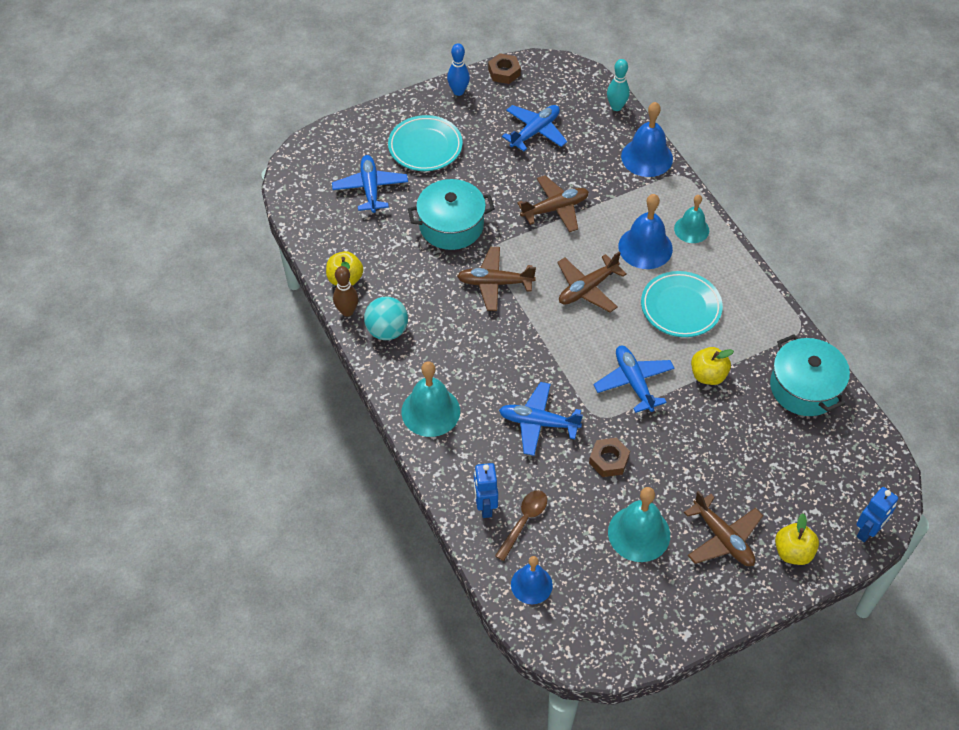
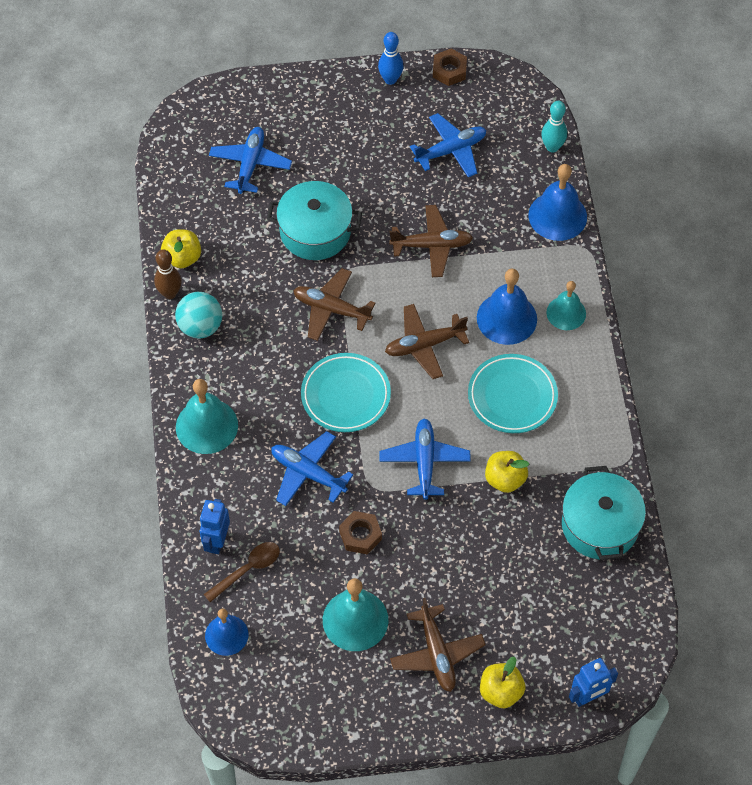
camera: 20 degrees right, 5 degrees up
(425, 147) = (327, 134): turquoise plate -> turquoise plate (345, 395)

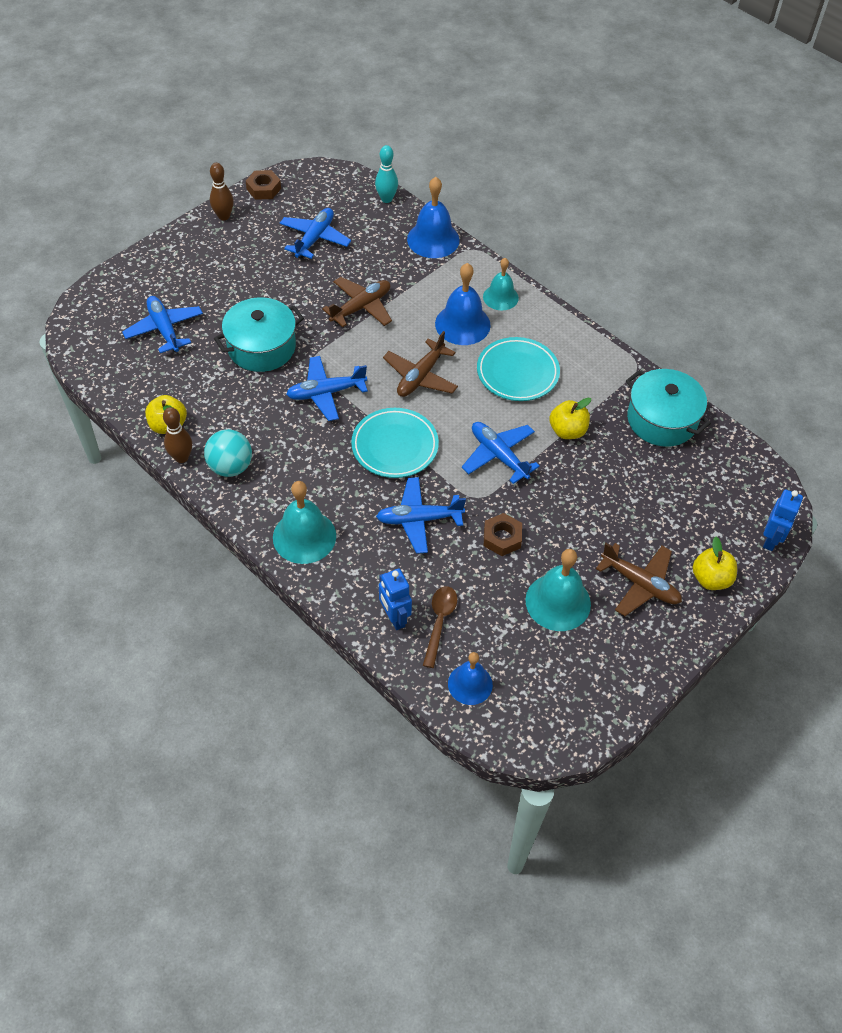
camera: 40 degrees left, 5 degrees down
(331, 309) = (326, 393): brown plane -> blue plane
(390, 79) = (224, 216): blue bowling pin -> brown bowling pin

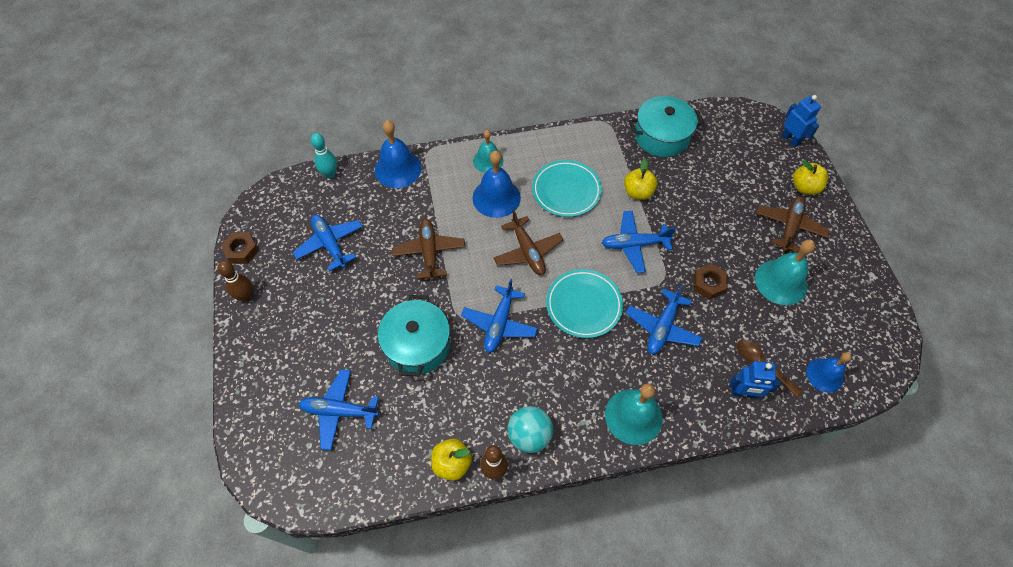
camera: 55 degrees left, 5 degrees up
(640, 584) = (789, 227): brown plane -> brown plane turned 45 degrees counterclockwise

